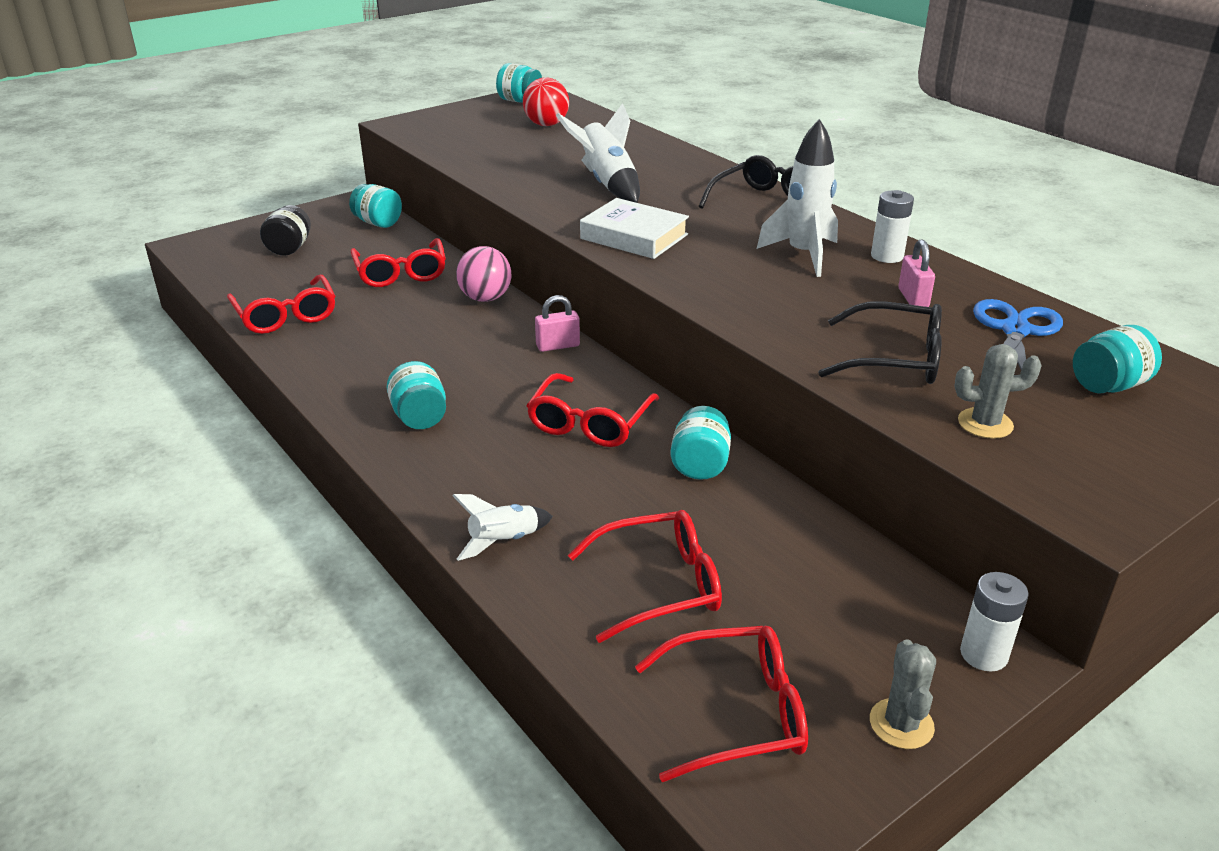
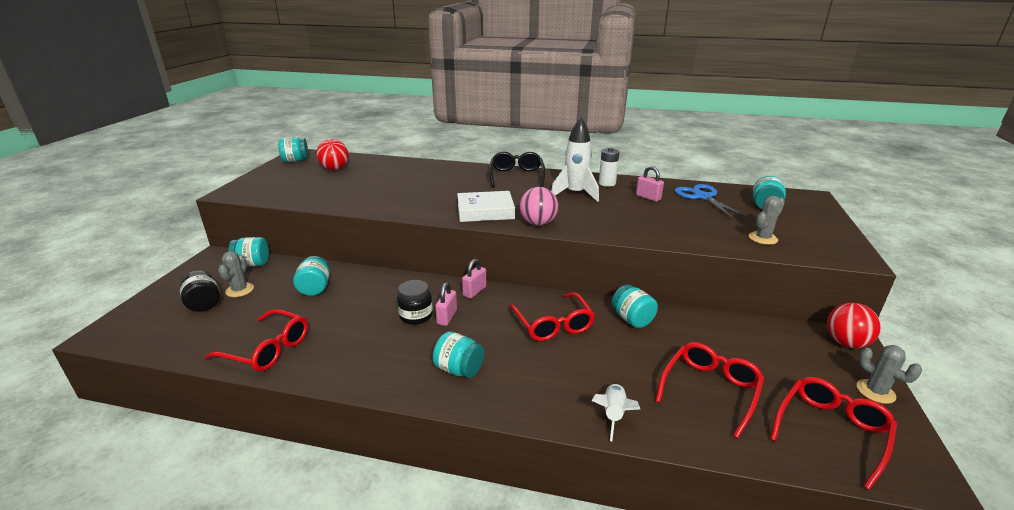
camera: 40 degrees left, 5 degrees down
(334, 246) = (240, 290): none -> grey cactus
(401, 272) = (315, 288): red glasses -> turquoise jar
(456, 344) = (416, 316): none -> black jar
(485, 298) = (393, 282): pink ball -> pink ball (538, 223)
(485, 360) = (447, 317): none -> pink padlock
(607, 184) = (424, 190): white rocket -> none
(893, 359) = (688, 225): black glasses -> none
(983, 654) = (845, 343): white battery -> red ball

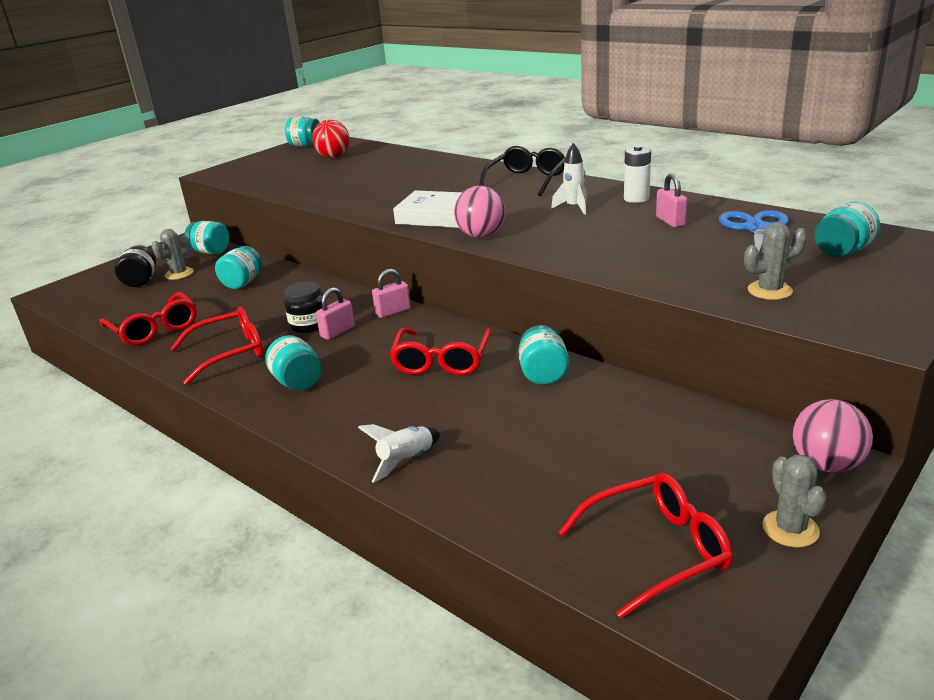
camera: 30 degrees right, 0 degrees up
(575, 194) = (574, 207): white rocket -> white rocket, size x0.60
(710, 390) = (549, 467): red glasses -> red glasses (229, 353)
(845, 343) = (826, 464): red ball -> pink ball

